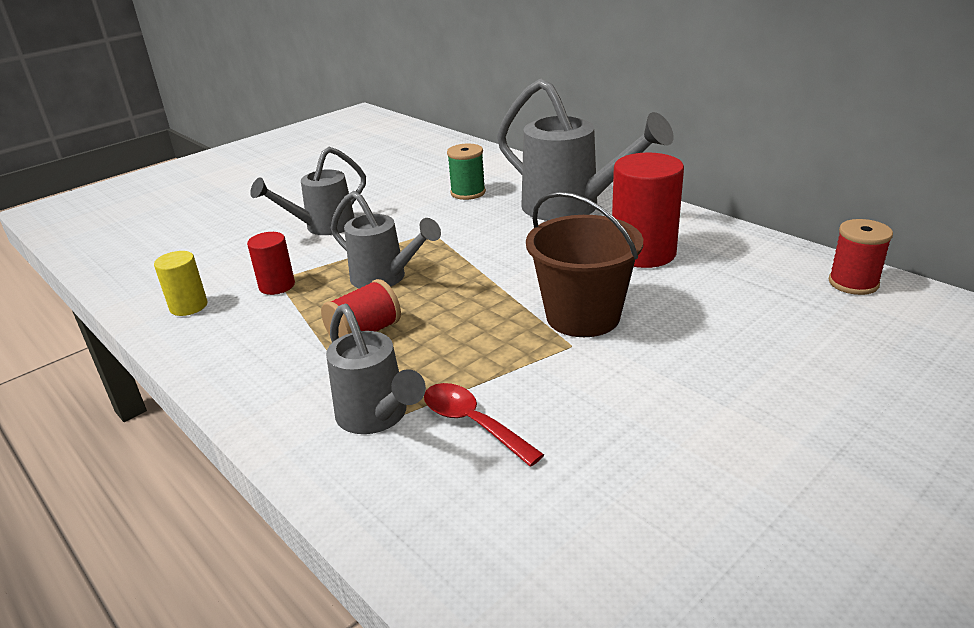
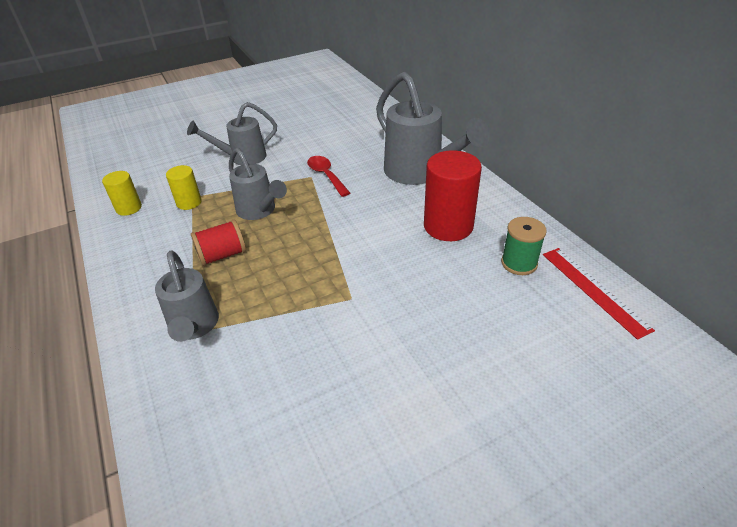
camera: 15 degrees right, 10 degrees up
(277, 286) = (189, 202): red cylinder -> yellow cylinder
(468, 193) = (354, 145): green spool -> green spool (519, 263)
(472, 423) = (250, 348): red spoon -> red spoon (326, 175)
(583, 316) = (372, 274): brown bucket -> none
(853, 283) = (594, 290): red spool -> red ruler

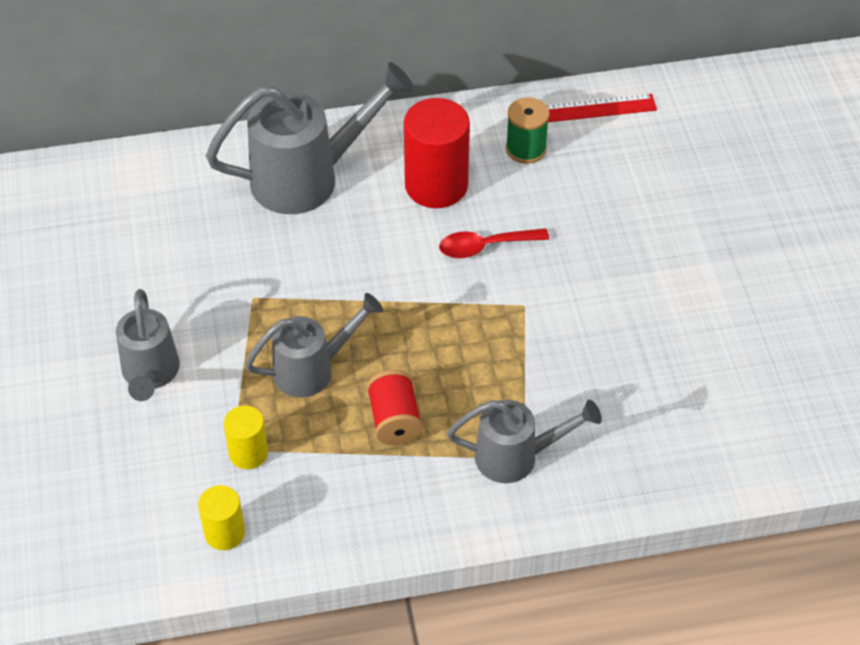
camera: 75 degrees left, 10 degrees up
(326, 175) = (260, 279): red spoon -> red spoon (485, 247)

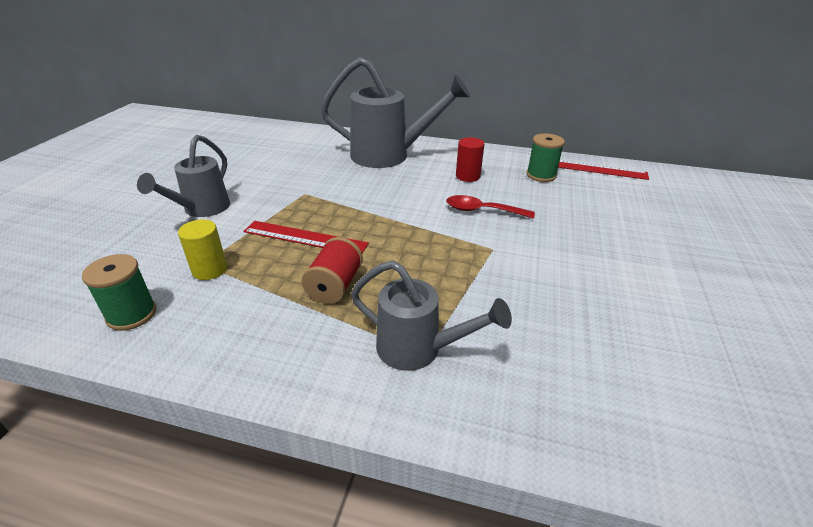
camera: 25 degrees right, 15 degrees down
(224, 533) = (131, 314): yellow cylinder -> green spool
(313, 369) = (305, 238): grey watering can -> red ruler
(436, 185) = (467, 176): red cylinder -> red cylinder, size x0.55

